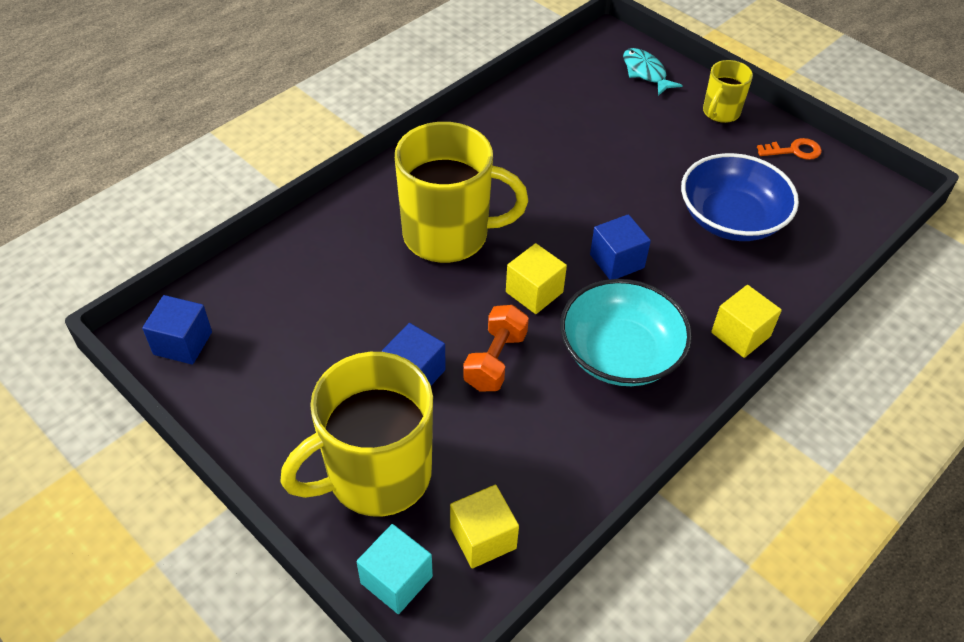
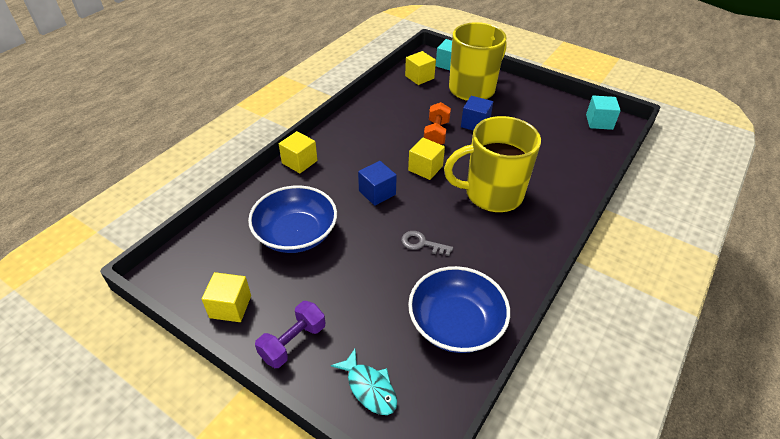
camera: 170 degrees right, 5 degrees down
(183, 343) = (599, 122): blue cube -> turquoise cube
(551, 105) = (456, 323): none -> blue bowl
(567, 184) = (422, 243): none -> grey key
(620, 353) = (369, 145): turquoise bowl -> none
(720, 112) = (293, 342): yellow mug -> purple dumbbell
(794, 151) = (230, 306): orange key -> yellow cube

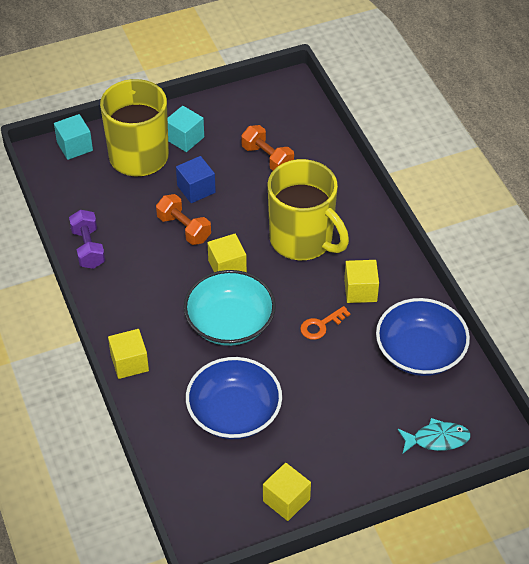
camera: 55 degrees left, 5 degrees up
(293, 342) = (359, 470): purple dumbbell -> purple dumbbell (88, 248)
(377, 193) = (230, 323): blue cube -> turquoise bowl
(419, 77) = (74, 185): yellow cube -> yellow cube (360, 290)
(422, 243) = (321, 325): grey key -> orange key
(492, 194) = (303, 240): yellow mug -> yellow mug turned 75 degrees counterclockwise
(542, 142) = (267, 158): none -> orange dumbbell
(599, 122) = (276, 98): turquoise cube -> turquoise cube (185, 138)

